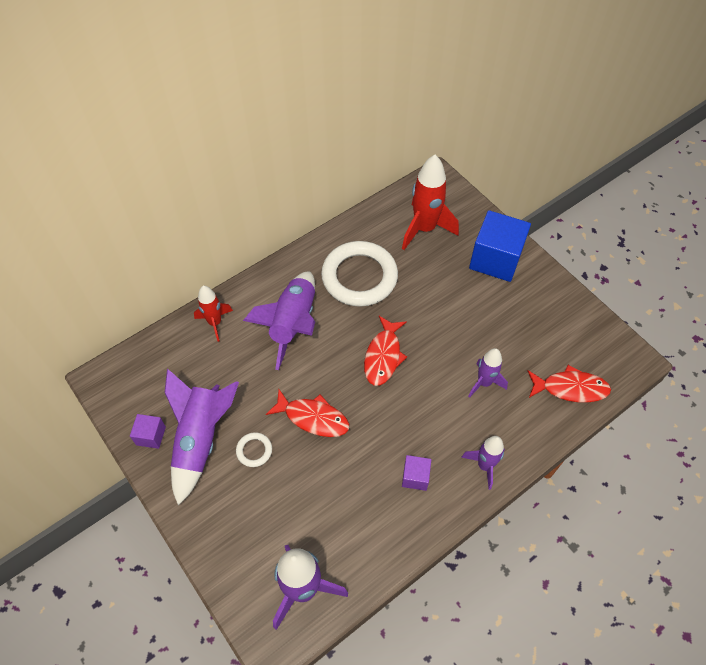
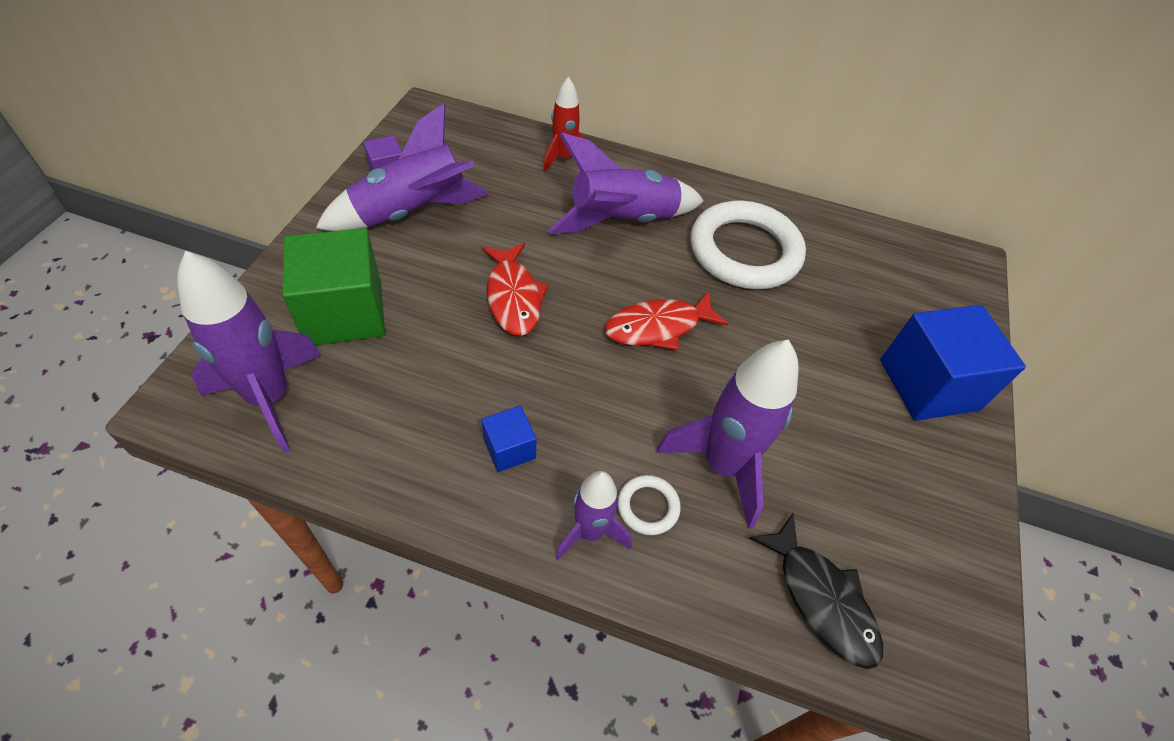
camera: 50 degrees right, 5 degrees down
(254, 450) = (430, 263): white ring -> white ring (648, 507)
(262, 519) = (344, 313): none -> green cube
(415, 477) = (509, 448): purple cube -> blue cube
(424, 229) = (882, 283): red rocket -> none
(484, 383) = (722, 465): purple rocket -> purple rocket, size x1.69
(570, 388) = (821, 598): red fish -> black fish

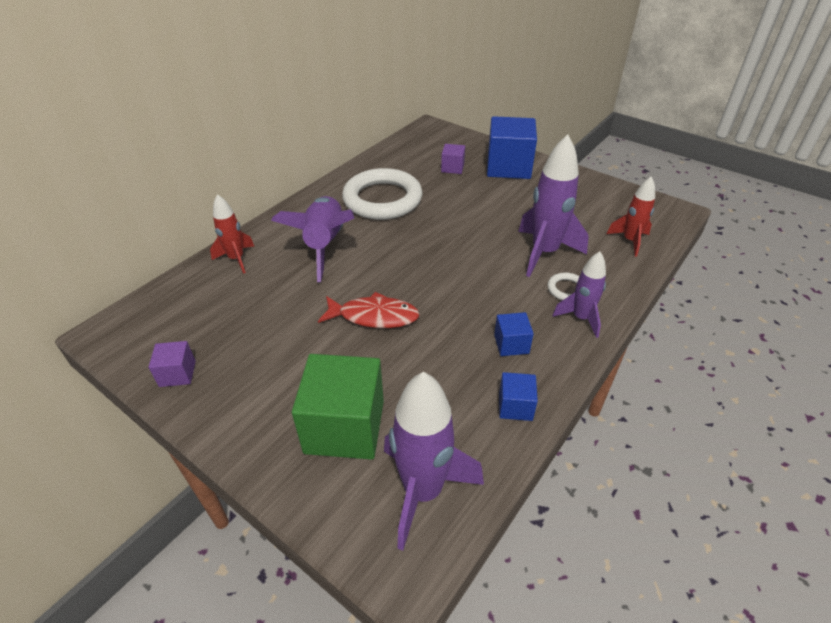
camera: 65 degrees left, 10 degrees down
(402, 468) = (515, 406): none -> blue cube
(412, 212) = (243, 363): purple rocket -> none
(658, 327) = (431, 252): red fish -> none
(821, 598) = (630, 241): black fish -> red rocket
(873, 312) = (452, 168): none -> purple cube

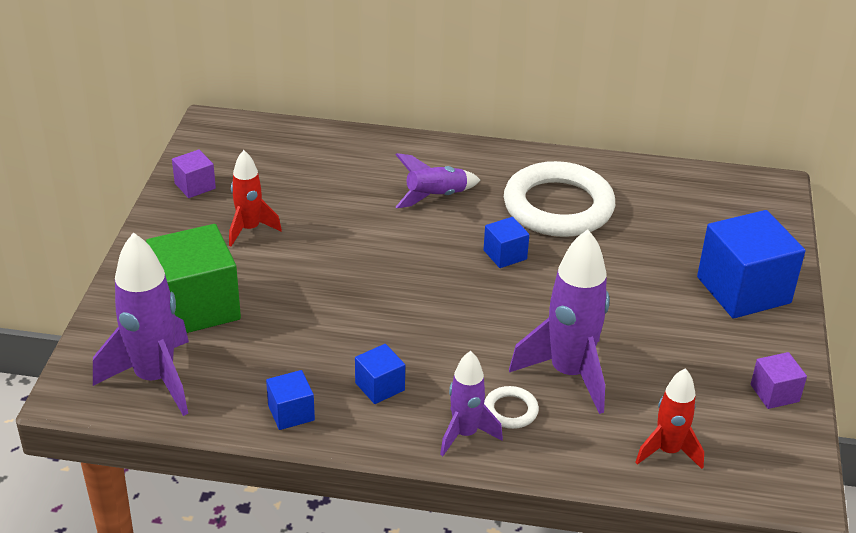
camera: 60 degrees right, 5 degrees down
(236, 259) = (364, 150): red rocket -> red rocket (249, 229)
(325, 245) = (435, 197): purple rocket -> purple rocket, size x0.59
(374, 316) = (349, 273): red fish -> none
(412, 237) = (505, 255): none -> blue cube
(452, 168) = (687, 240): purple cube -> purple cube (774, 393)

